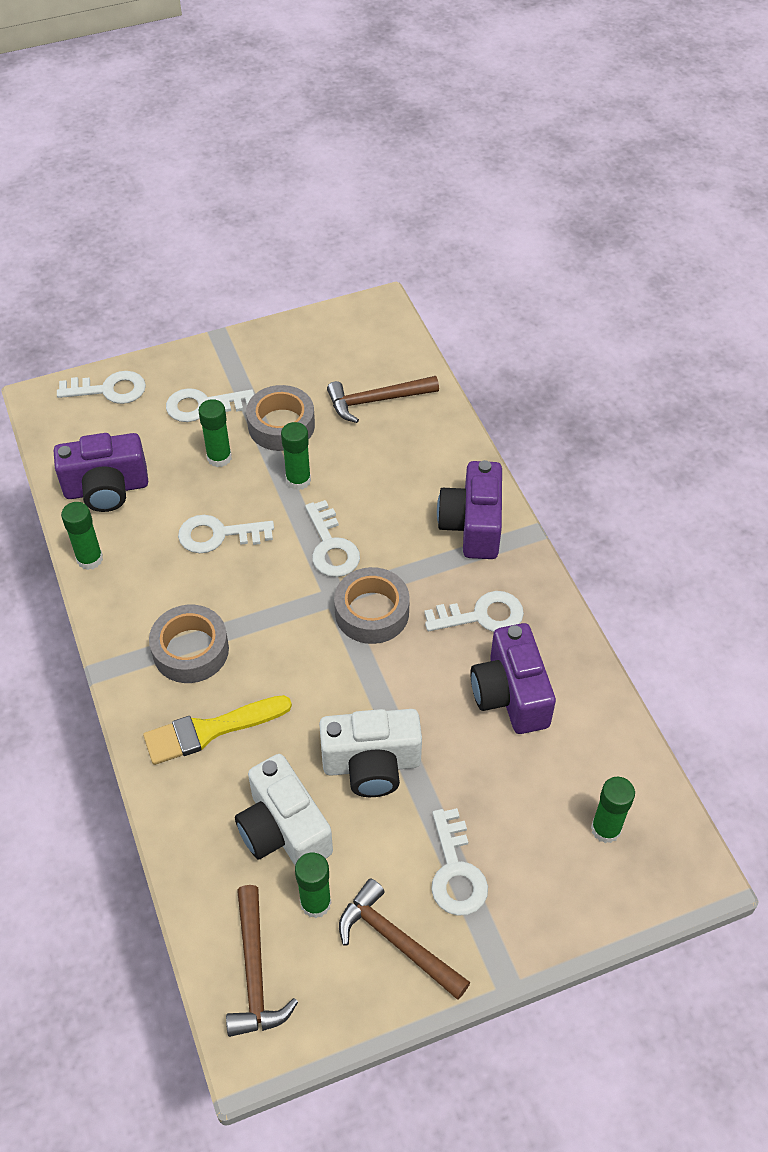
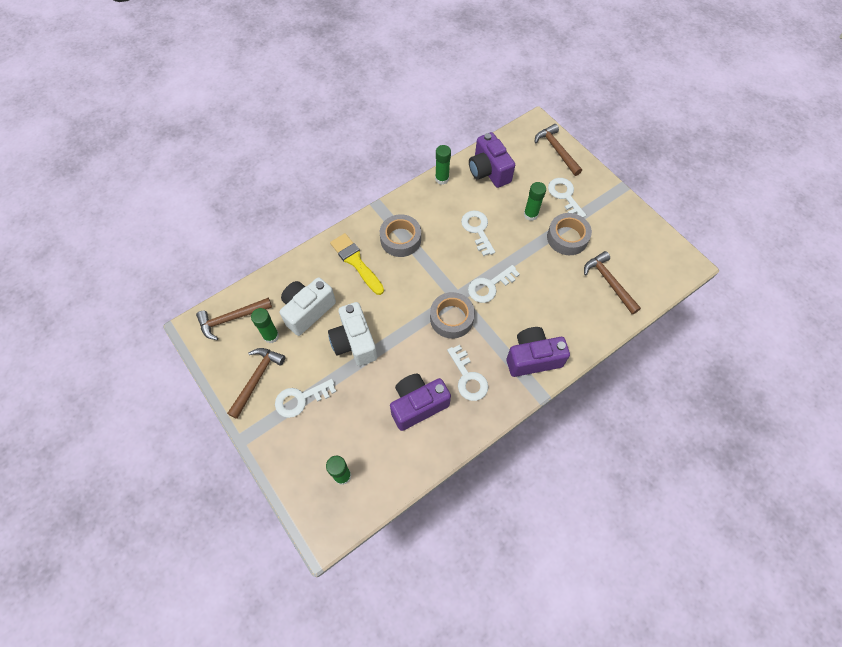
camera: 75 degrees right, 10 degrees up
(109, 389) = (556, 150): white key -> brown hammer
(298, 480) = (530, 257): green glue stick -> none

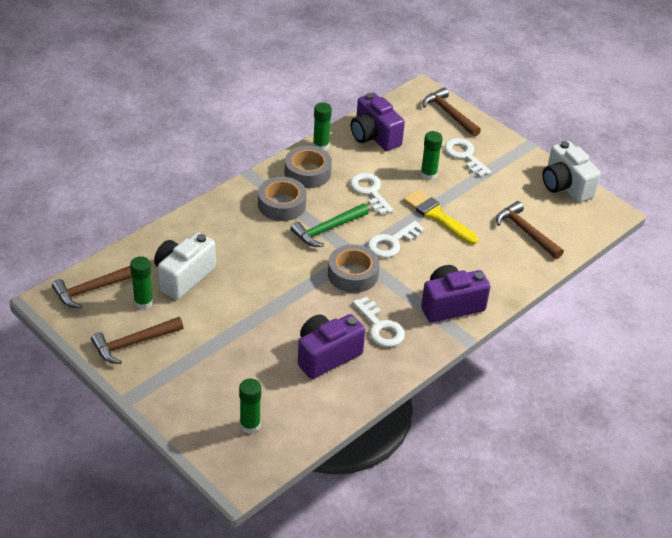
camera: 10 degrees left, 20 degrees down
(257, 379) = (133, 343): brown hammer -> brown hammer turned 135 degrees counterclockwise
(300, 399) = (189, 359): white key -> none
(354, 342) = (243, 303): white camera -> white camera (565, 186)
(356, 262) = (232, 228): yellow brush -> yellow brush (437, 216)
(436, 268) = (327, 229): none -> green hammer
(567, 238) = (473, 194): grey tape -> grey tape (307, 173)

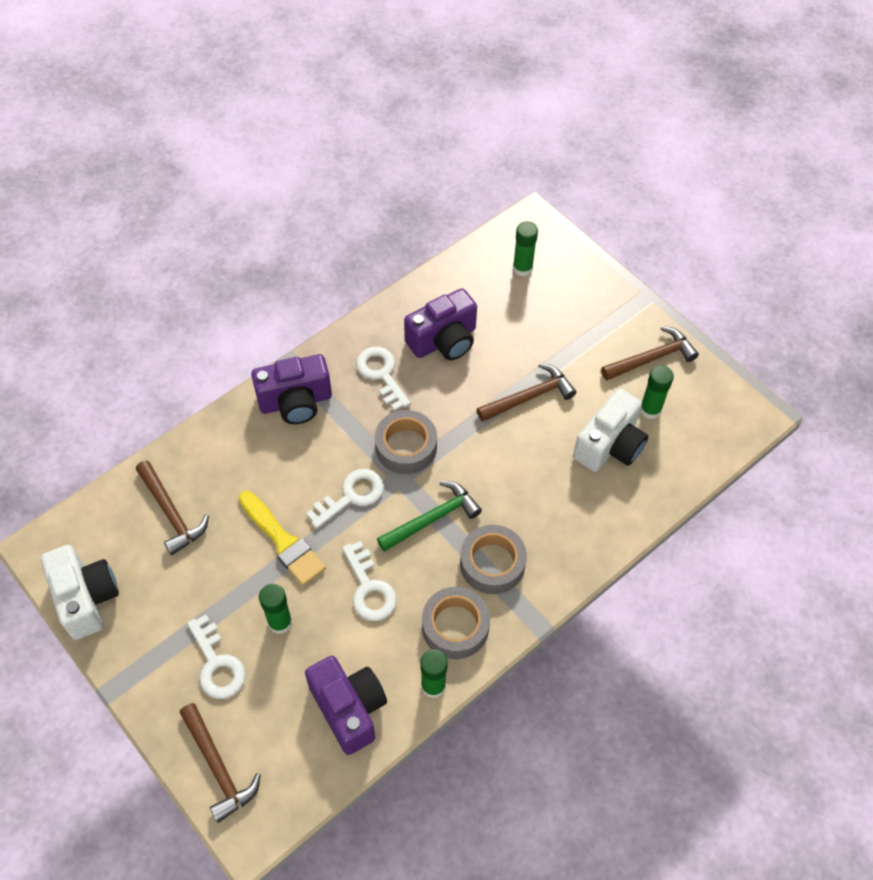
camera: 175 degrees left, 15 degrees up
(93, 289) = (712, 428): brown hammer -> brown hammer (529, 396)

